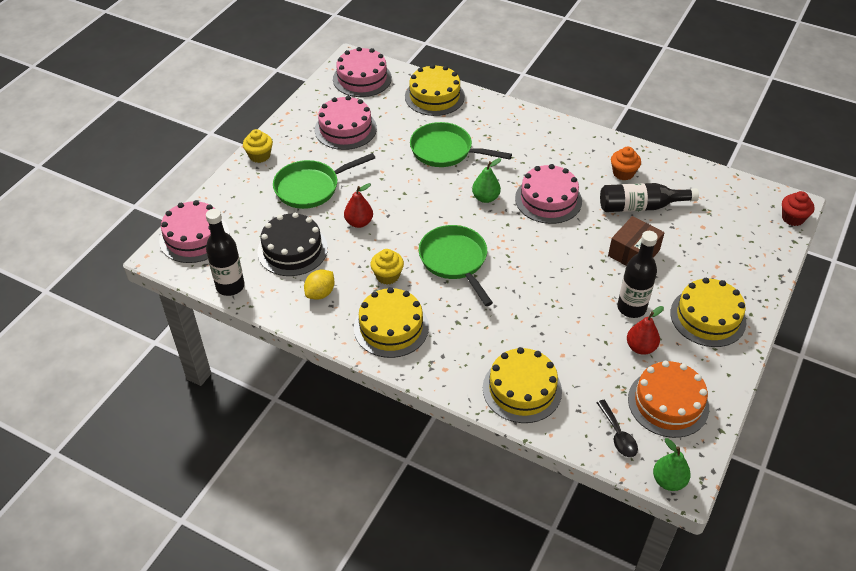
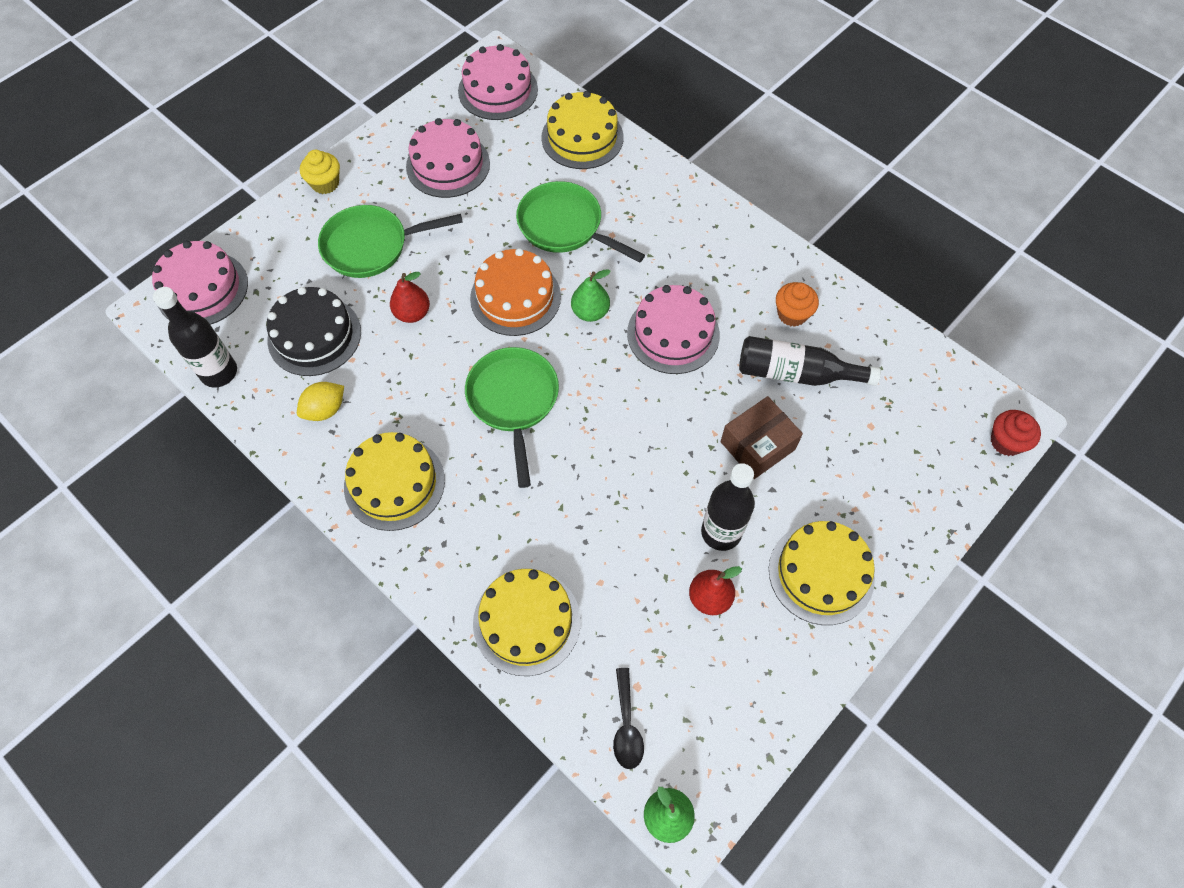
camera: 15 degrees right, 15 degrees up
(387, 276) = (418, 404): yellow cupcake -> none
(668, 403) = (713, 695): orange cake -> orange cake (515, 297)

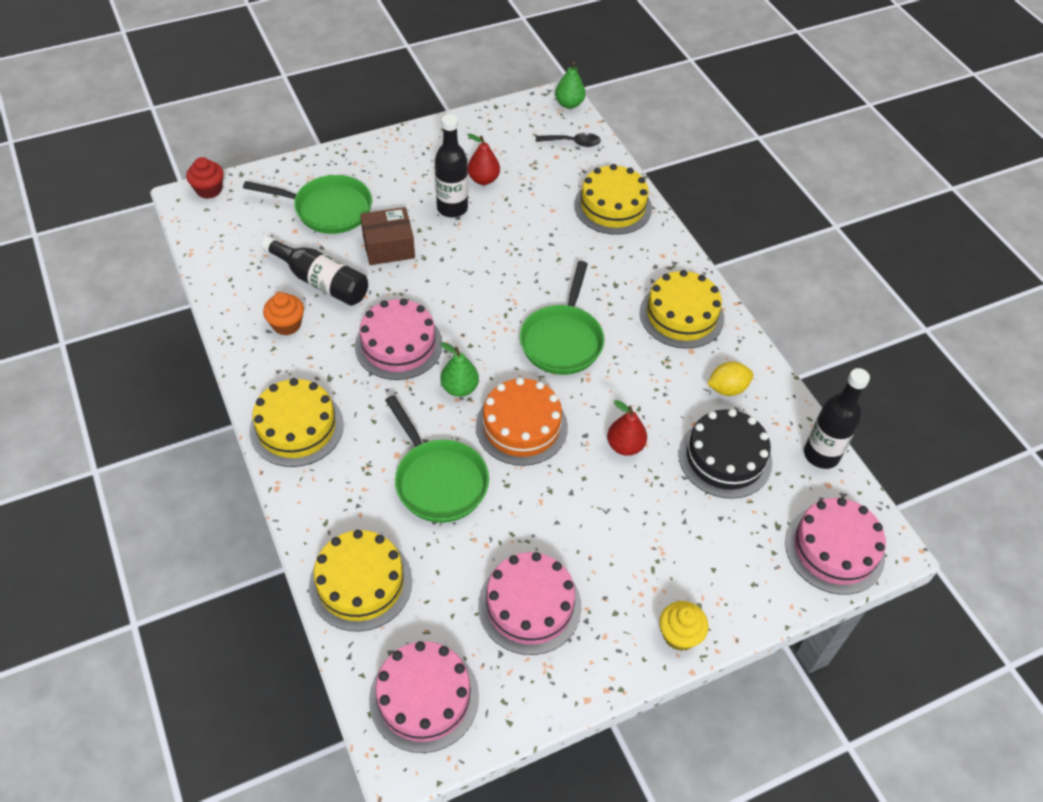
camera: 160 degrees left, 10 degrees down
(371, 246) = (646, 533): green pan -> green pan (328, 209)
(626, 725) = (572, 143): black spoon -> black spoon turned 75 degrees clockwise
(821, 573) = (401, 167): yellow cake -> yellow cake (296, 427)

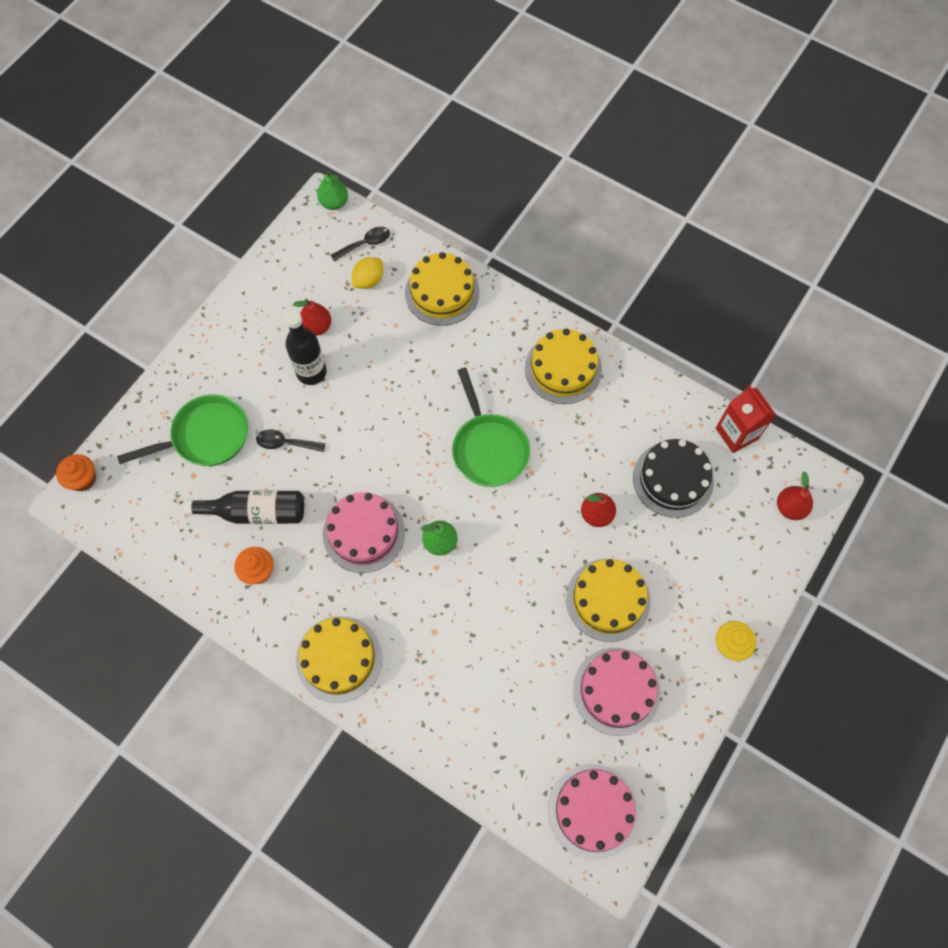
camera: 30 degrees left, 15 degrees up
(209, 190) = (83, 479): red cupcake -> orange cupcake
(360, 583) = (485, 755): yellow cake -> yellow cake (608, 600)
(388, 246) = (286, 443): brown box -> black spoon
(438, 480) = (481, 633): green pan -> none
(521, 426) = (510, 546): orange cake -> none
(727, 389) = (637, 416): yellow lemon -> yellow lemon (368, 280)
(821, 455) = (736, 433): black bottle -> red carton
(834, 549) = (790, 508): pink cake -> red pear

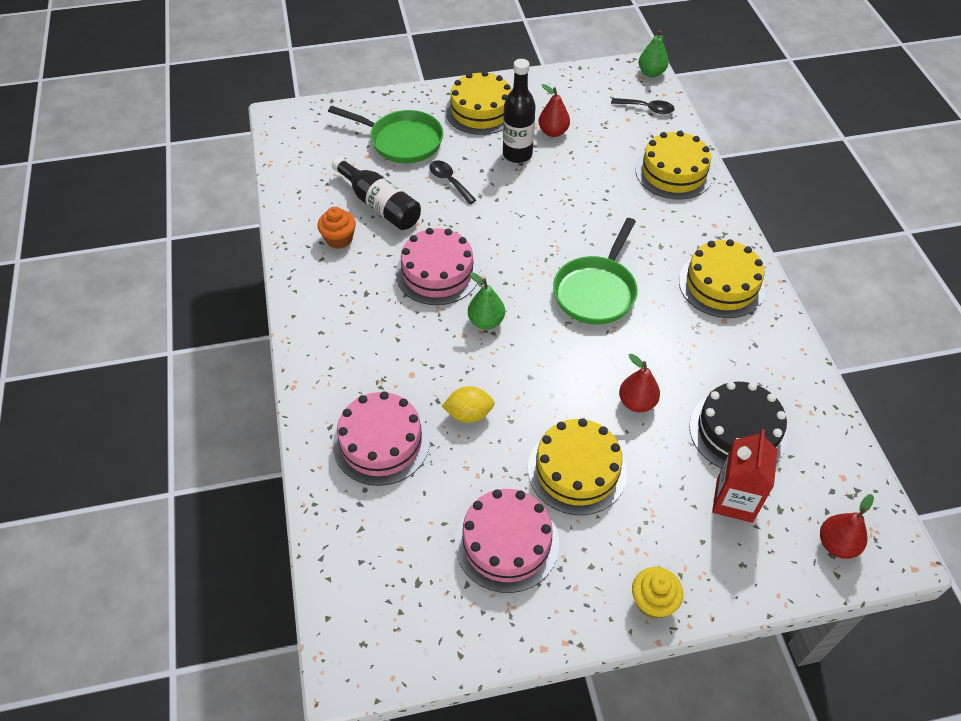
camera: 45 degrees right, 15 degrees down
(83, 479) = (300, 111): orange cupcake -> none
(339, 658) = (325, 334): yellow cake -> yellow cake (481, 111)
(368, 280) = (624, 130): yellow lemon -> yellow lemon (469, 414)
(593, 810) = (382, 613): pink cake -> pink cake (381, 442)
(736, 433) = (841, 445): red carton -> red carton (734, 500)

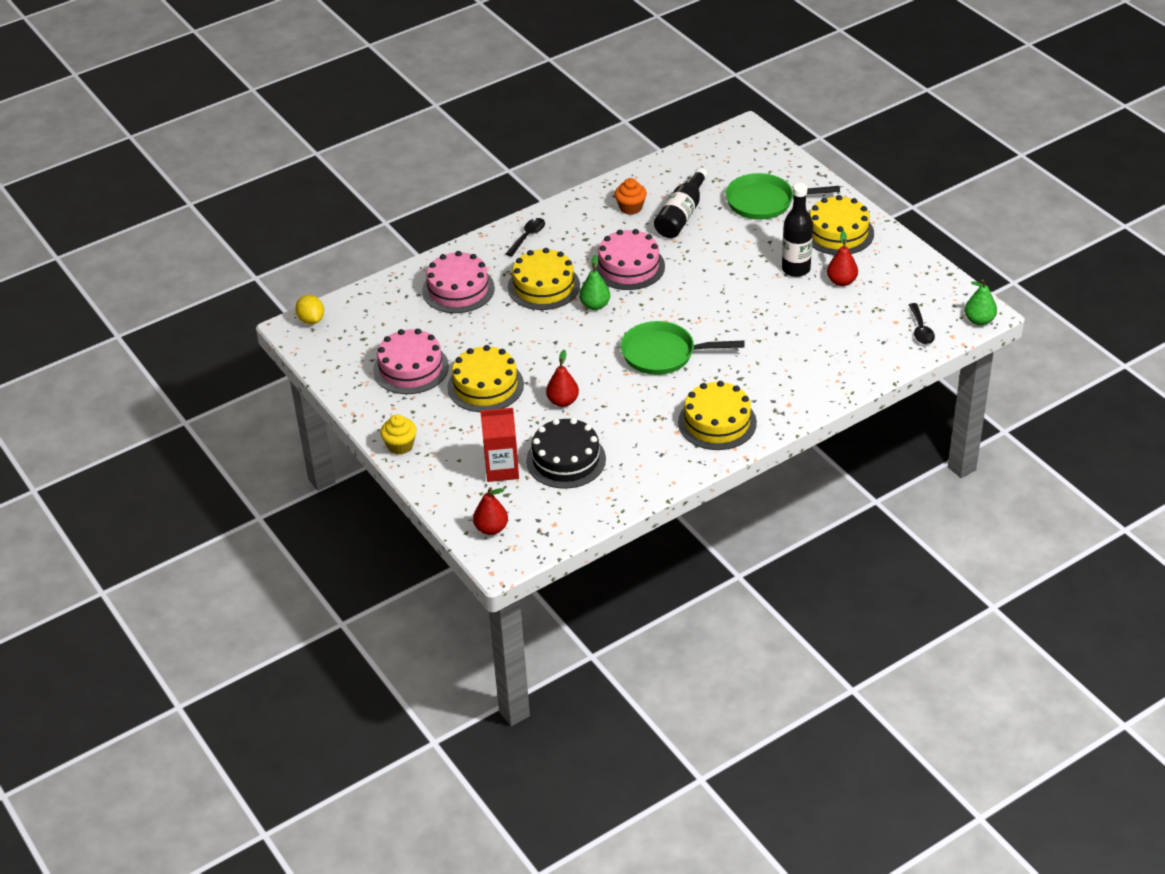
camera: 70 degrees right, 10 degrees down
(402, 141) = (764, 202): green pan -> green pan turned 90 degrees clockwise
(449, 181) = (734, 242): black spoon -> black spoon (527, 237)
(469, 414) = (504, 322): yellow lemon -> yellow lemon (311, 320)
(674, 172) = (841, 366): yellow cake -> yellow cake (543, 286)

